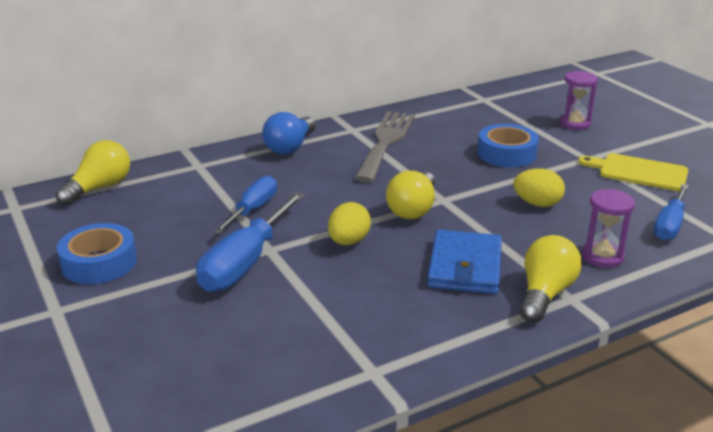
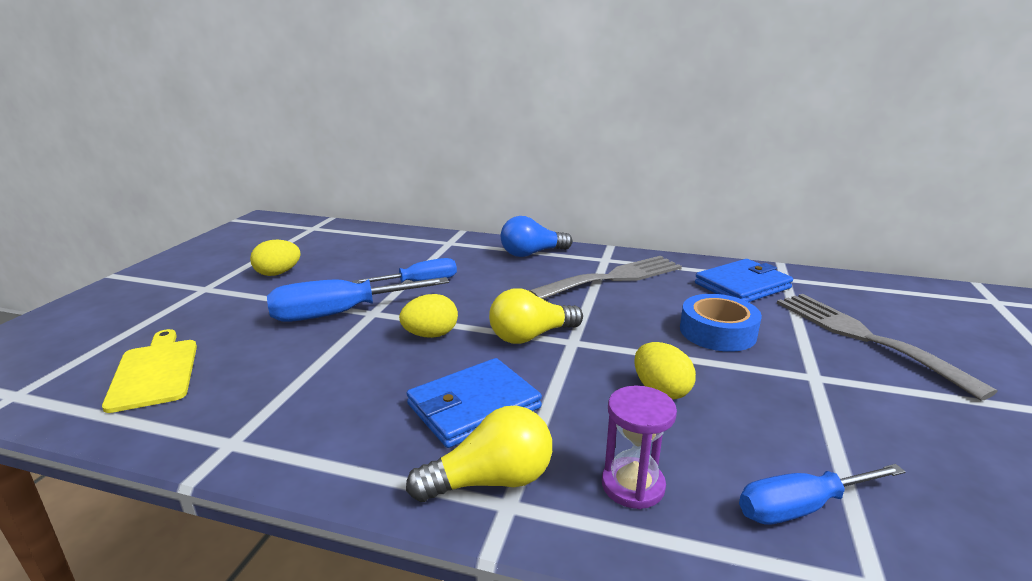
camera: 45 degrees right, 5 degrees down
(99, 188) = (371, 234): yellow light bulb -> none
(99, 263) = (278, 273): blue tape -> yellow egg
(470, 115) = (742, 286): none -> blue wallet
(574, 123) = (863, 337): purple hourglass -> grey fork
(639, 172) = (867, 423): yellow cutting board -> yellow cutting board (155, 372)

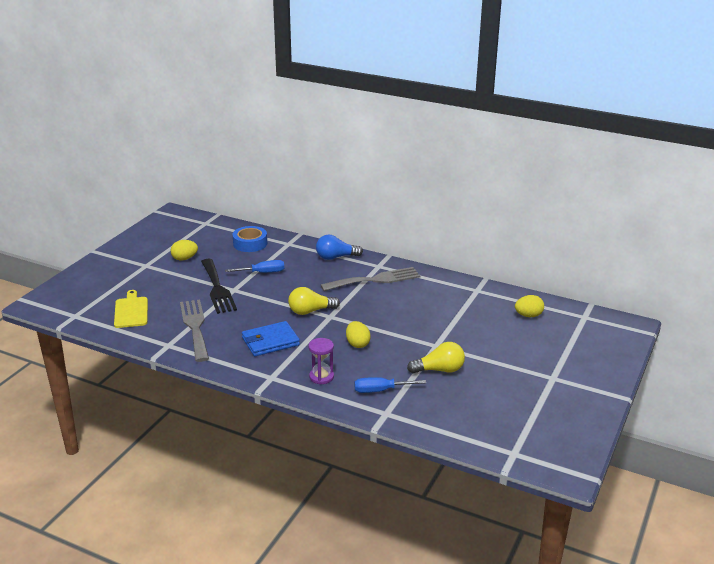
camera: 10 degrees right, 5 degrees up
(341, 313) = (217, 288): blue screwdriver -> black fork
(430, 335) = (260, 305): yellow egg -> yellow egg (528, 315)
(491, 480) = (268, 369): yellow light bulb -> yellow light bulb (439, 370)
(717, 332) = (408, 318): blue tape -> blue tape (250, 243)
(742, 286) = (446, 292): blue wallet -> none
(863, 337) = (482, 329): grey fork -> grey fork (195, 327)

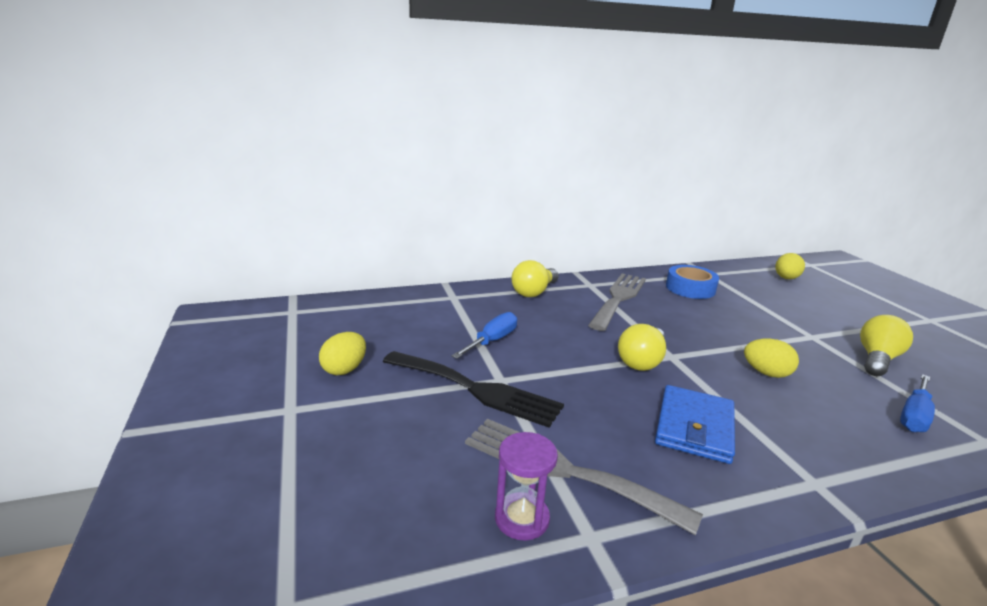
camera: 45 degrees left, 5 degrees down
(131, 311) = (404, 511): yellow cutting board -> none
(250, 243) = (406, 313): blue tape -> blue tape (690, 288)
(321, 377) = (844, 439): purple hourglass -> purple hourglass (522, 518)
(336, 257) = (534, 292): blue light bulb -> yellow light bulb

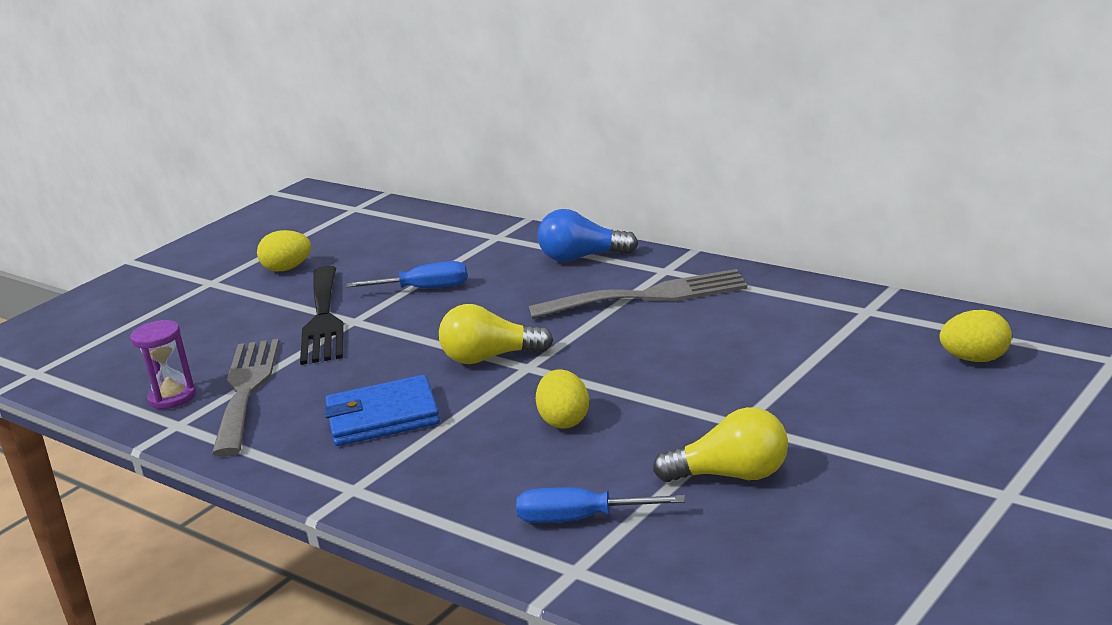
camera: 60 degrees right, 0 degrees up
(534, 292) = (582, 257): yellow light bulb -> blue light bulb
(690, 288) = (774, 317): blue tape -> none

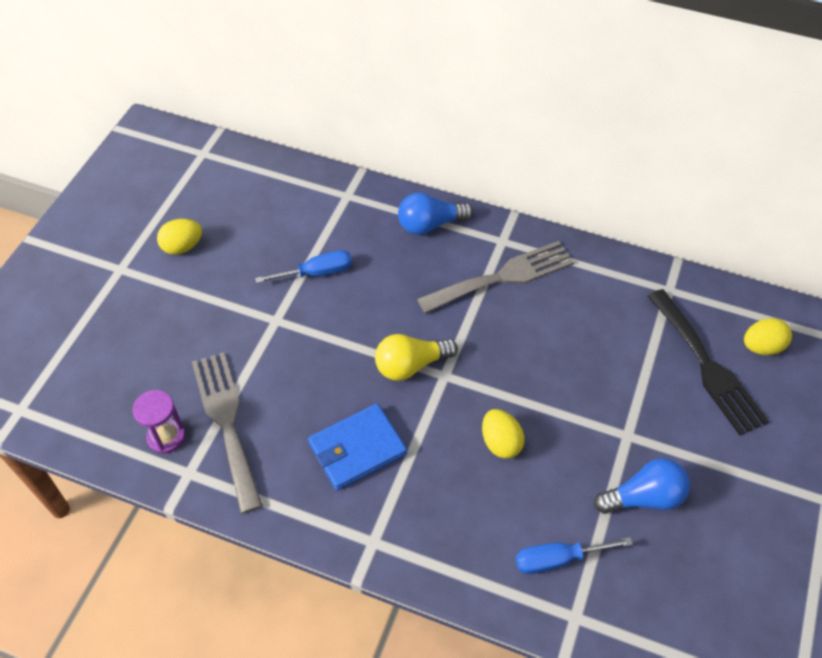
camera: 20 degrees left, 30 degrees up
(323, 319) = (248, 319): black fork -> black fork (707, 366)
(732, 475) = (644, 497): yellow light bulb -> blue light bulb

